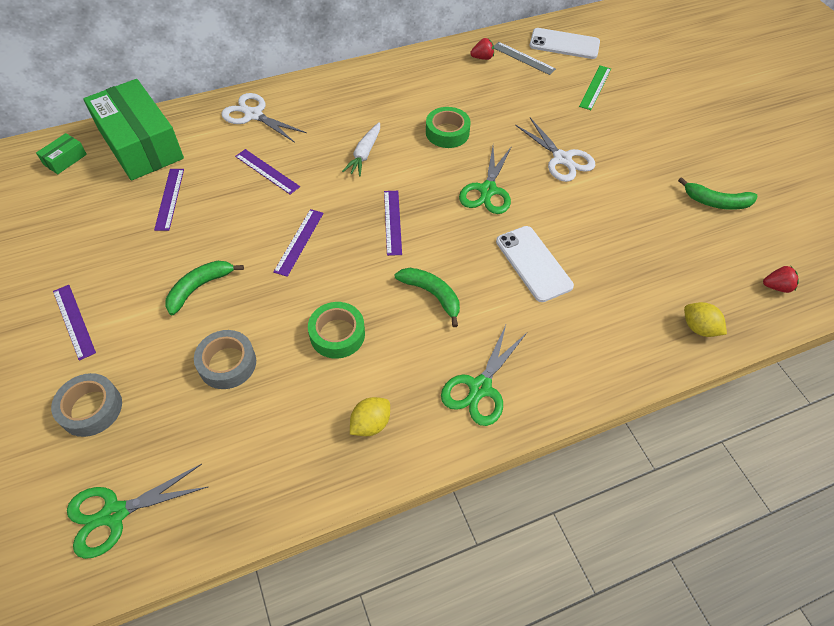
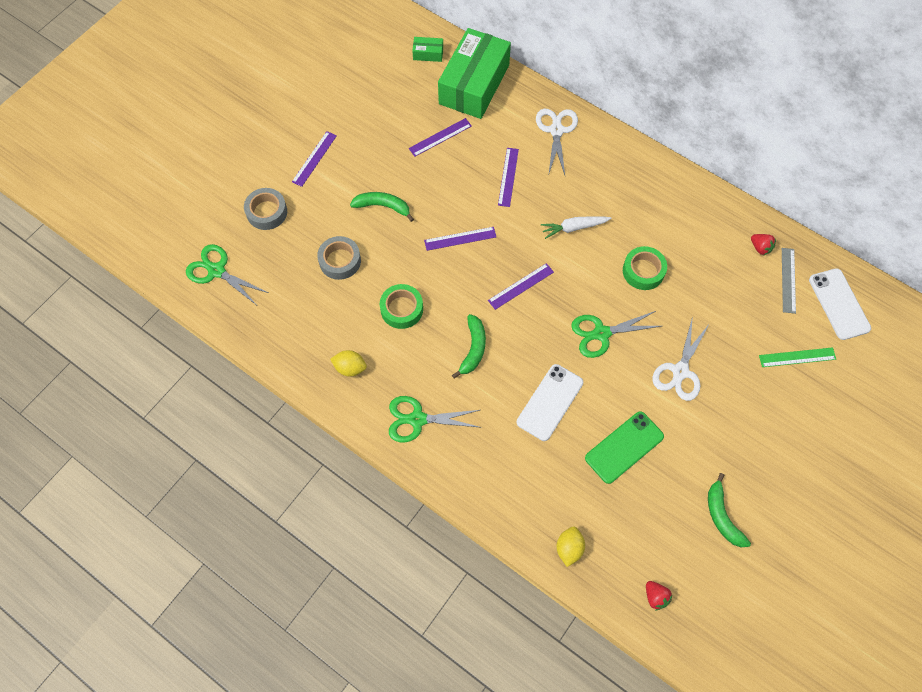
camera: 60 degrees right, 10 degrees up
(614, 233) = (624, 447): none -> green phone

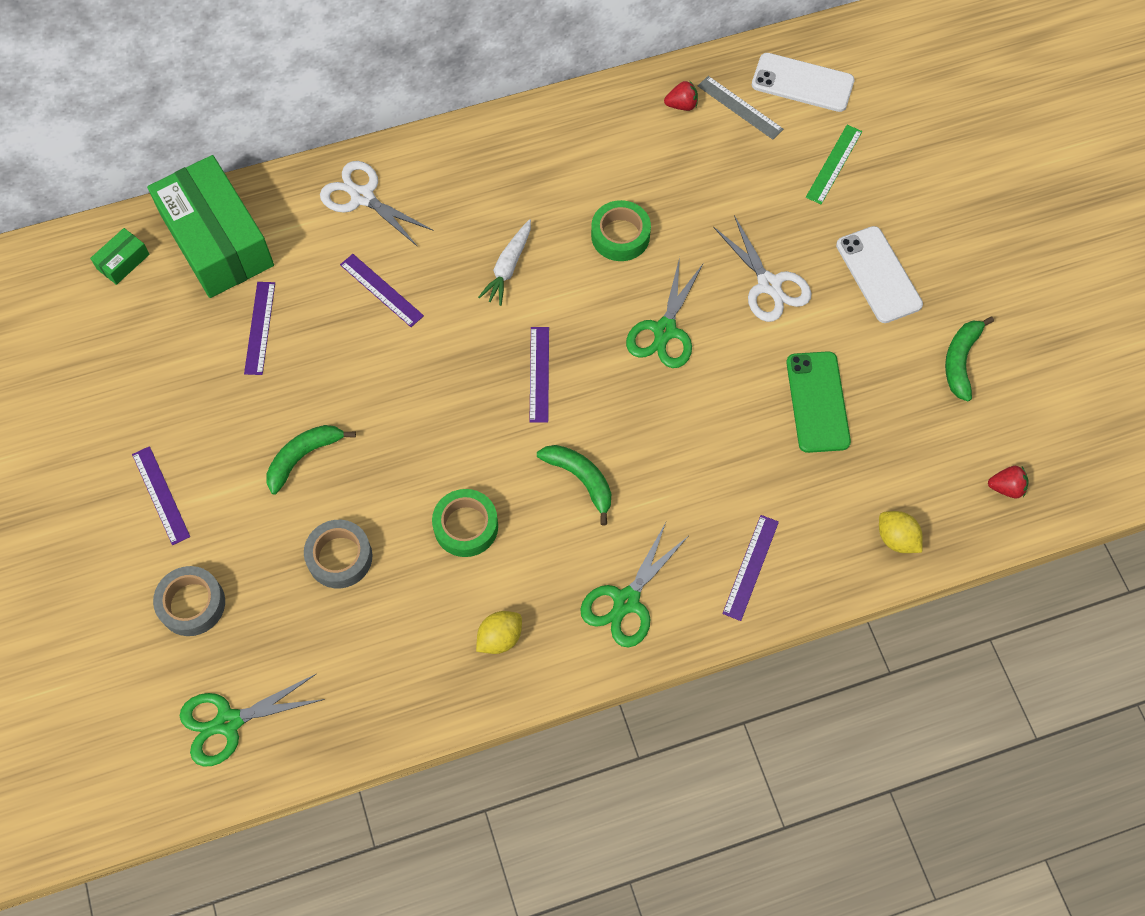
camera: 55 degrees left, 0 degrees up
(460, 238) = (422, 398): purple ruler -> purple ruler (750, 567)
(550, 402) = (709, 441): white phone -> white phone (878, 275)
(722, 516) = (960, 361): green banana -> green banana turned 90 degrees clockwise

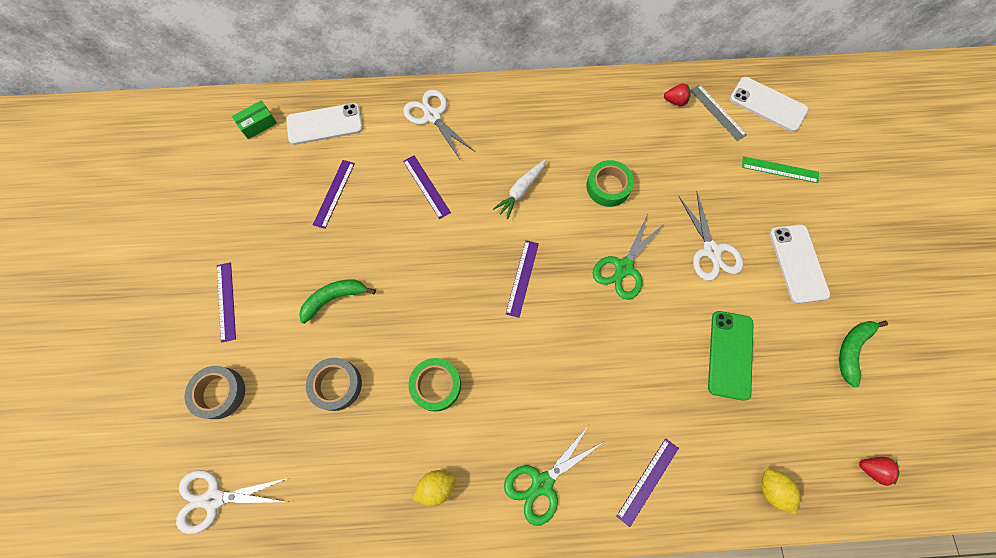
camera: 15 degrees right, 5 degrees up
(217, 240) = (325, 124): green box -> white phone
(229, 722) = (214, 499): green scissors -> white scissors
(580, 479) = (532, 370): green banana -> none
(834, 164) = (780, 170): green ruler -> green ruler turned 60 degrees clockwise

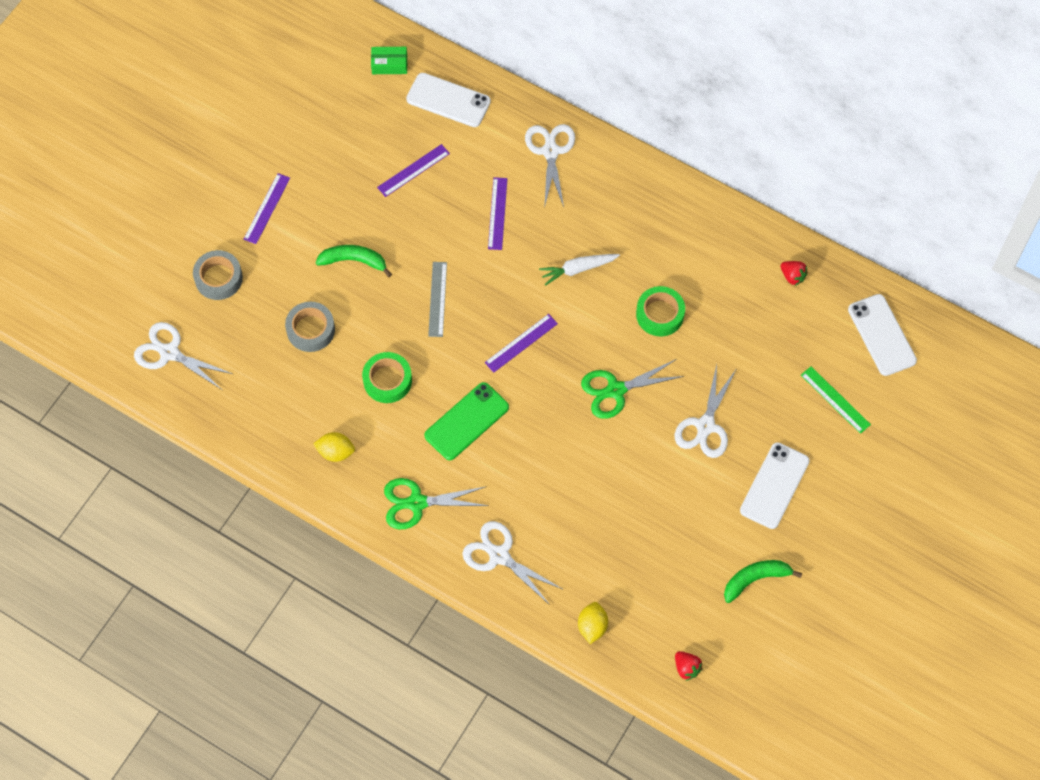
camera: 35 degrees right, 5 degrees down
(647, 481) = (499, 556): purple ruler -> white scissors
(717, 112) = (825, 312): grey ruler -> grey ruler (438, 299)
(730, 354) = (646, 514): green phone -> green phone (467, 421)

